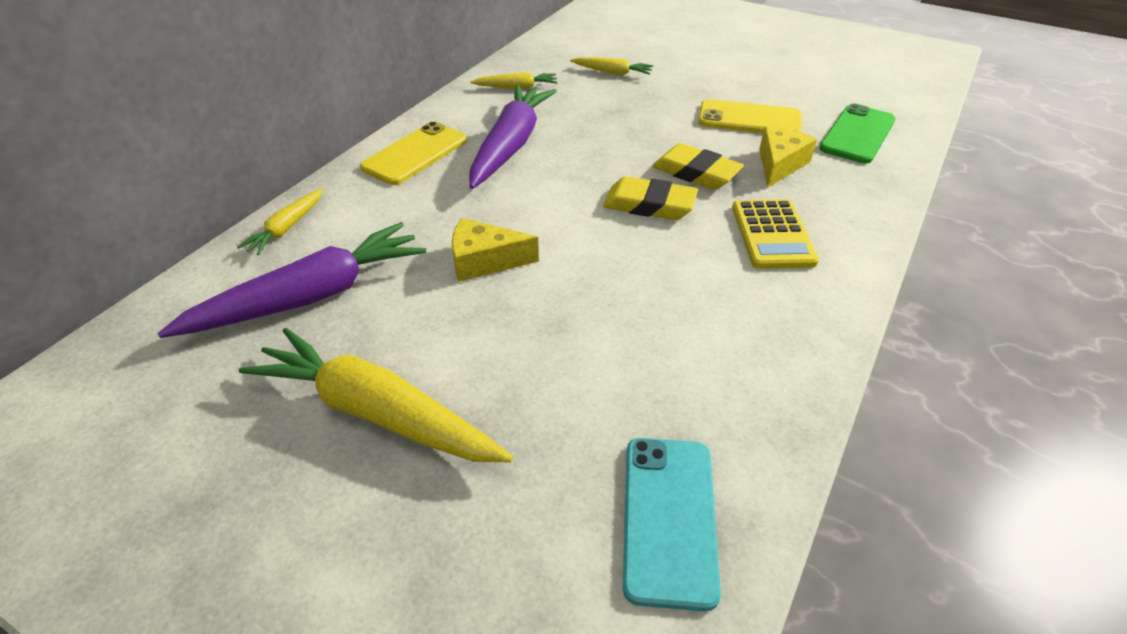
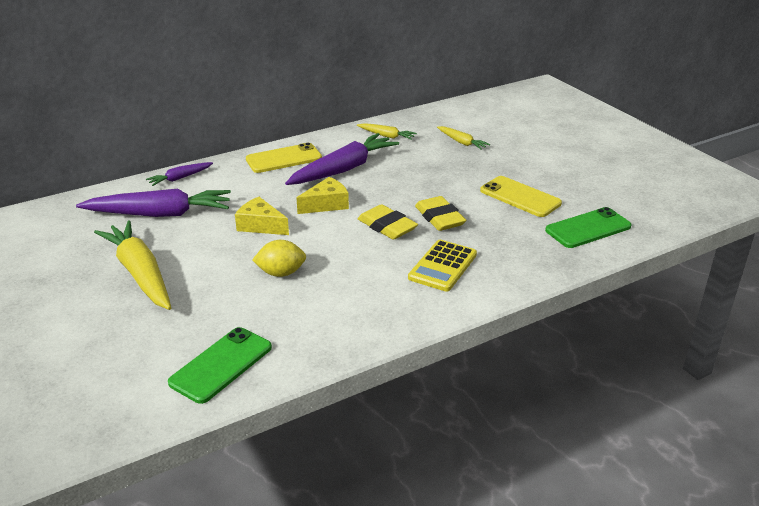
camera: 30 degrees right, 10 degrees down
(286, 228) = (180, 178): yellow carrot -> purple carrot
(590, 323) = (281, 273): none -> yellow lemon
(668, 518) = (221, 365): turquoise phone -> green phone
(779, 164) = (503, 230): yellow cheese -> yellow cheese (326, 204)

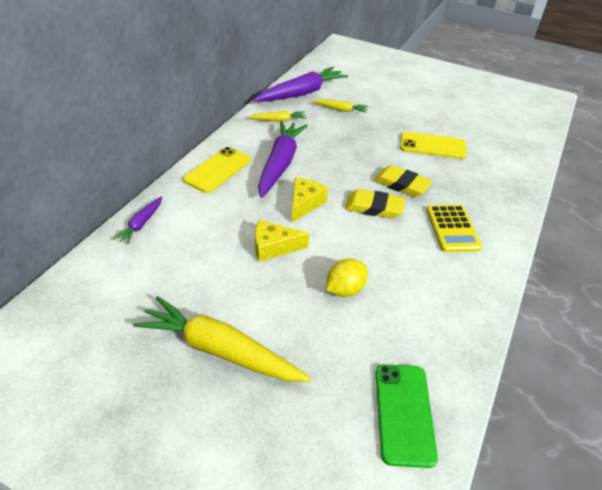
camera: 35 degrees left, 10 degrees up
(160, 214) = (165, 272): purple carrot -> purple carrot (302, 93)
(588, 228) = (501, 157): green phone -> none

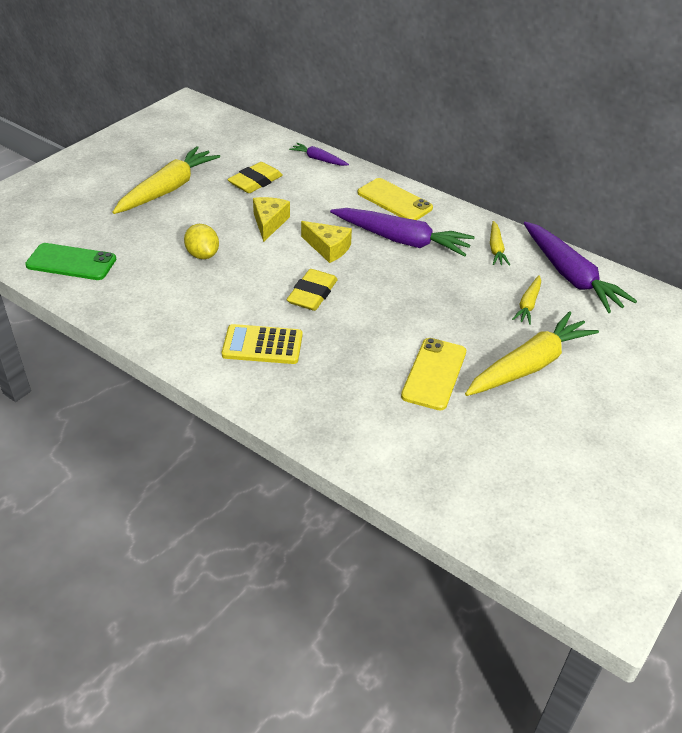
camera: 100 degrees right, 0 degrees up
(401, 185) = (350, 324): yellow eraser -> yellow eraser (255, 181)
(402, 111) = (529, 365): none -> yellow carrot

